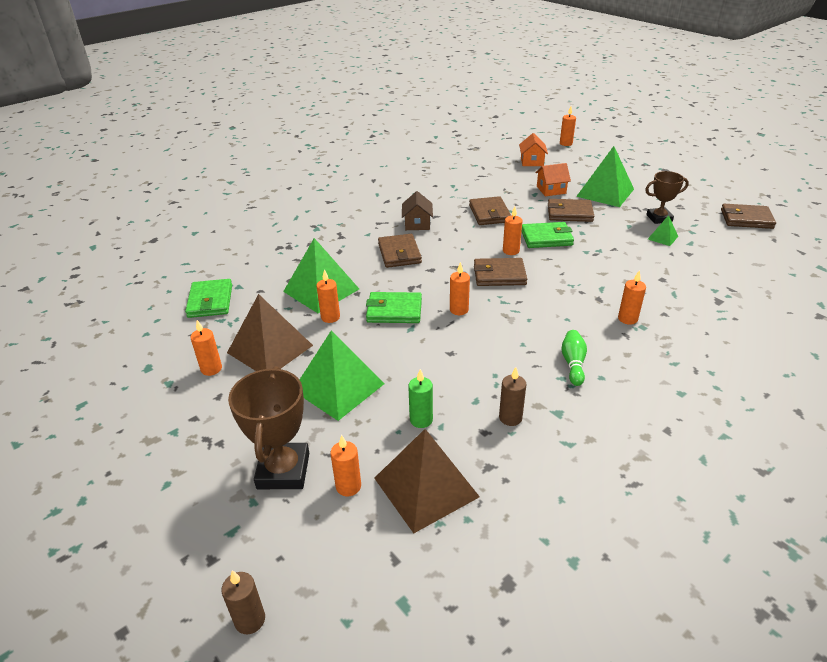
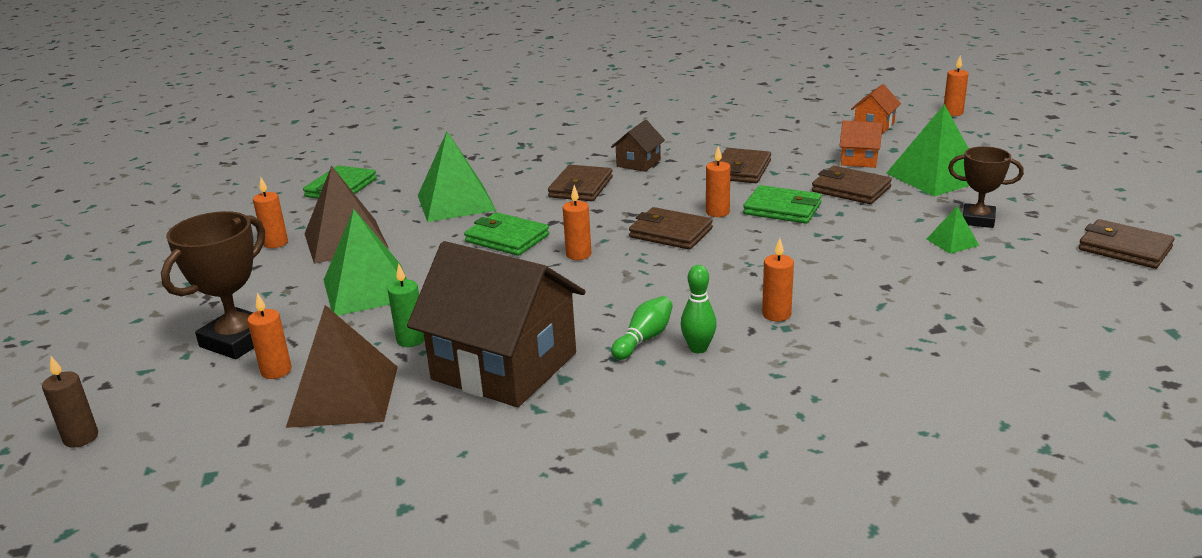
camera: 30 degrees right, 10 degrees down
(330, 317) = (435, 228): orange candle -> none
(510, 418) = (504, 366): brown candle -> brown house
(612, 359) = (698, 348): none -> green bowling pin

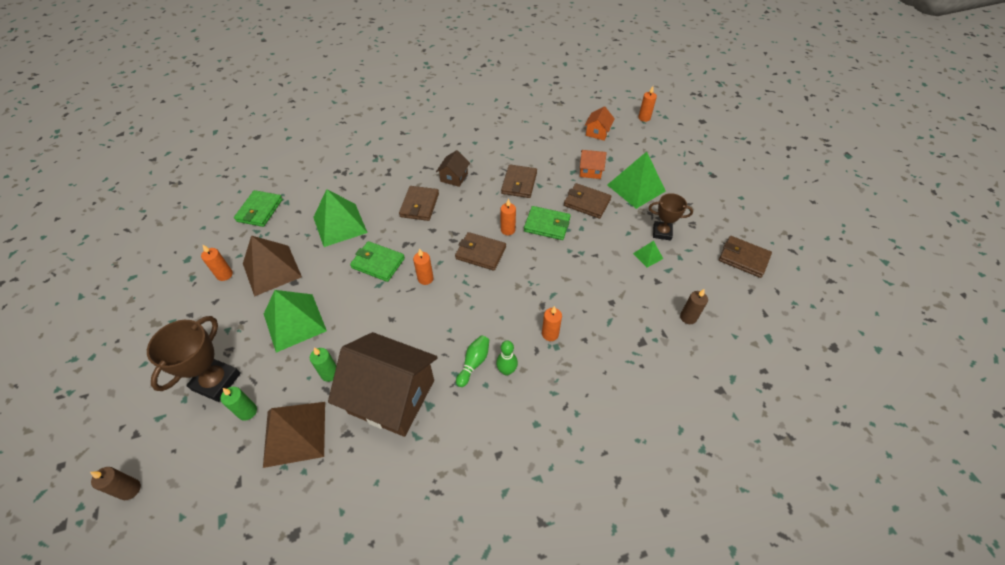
camera: 10 degrees left, 25 degrees up
(276, 371) = (247, 411): orange candle -> green candle
(1022, 306) = (688, 317): none -> brown candle

